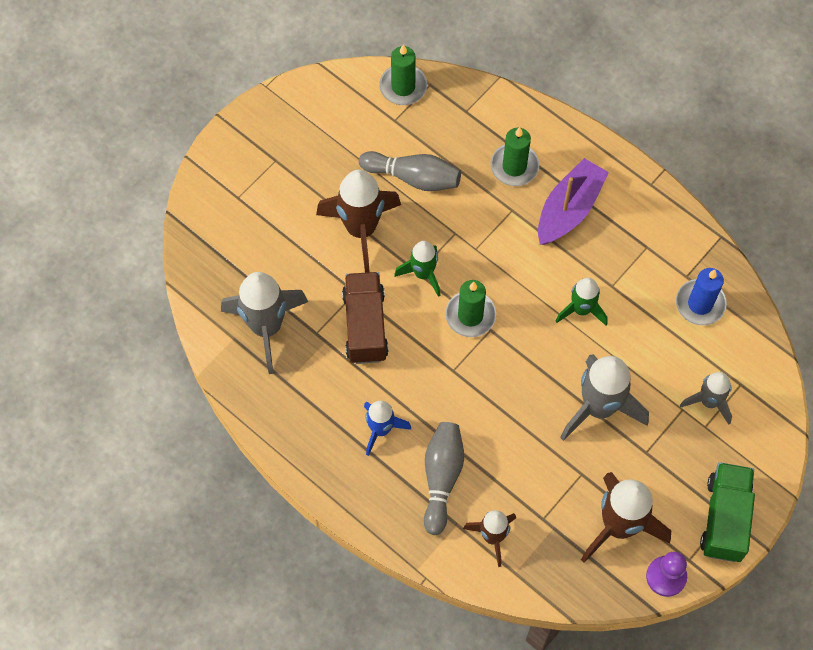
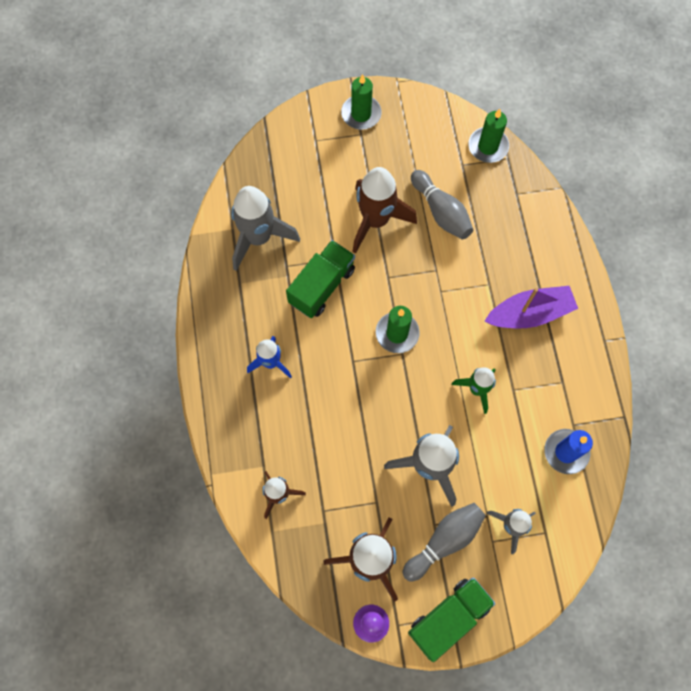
camera: 40 degrees right, 5 degrees up
(365, 326) = (322, 286): brown truck -> green truck
(423, 274) = (390, 281): green rocket -> none
(441, 478) = (281, 427): grey bowling pin -> grey bowling pin (444, 541)
(514, 166) = (517, 255): green candle -> green candle (361, 114)

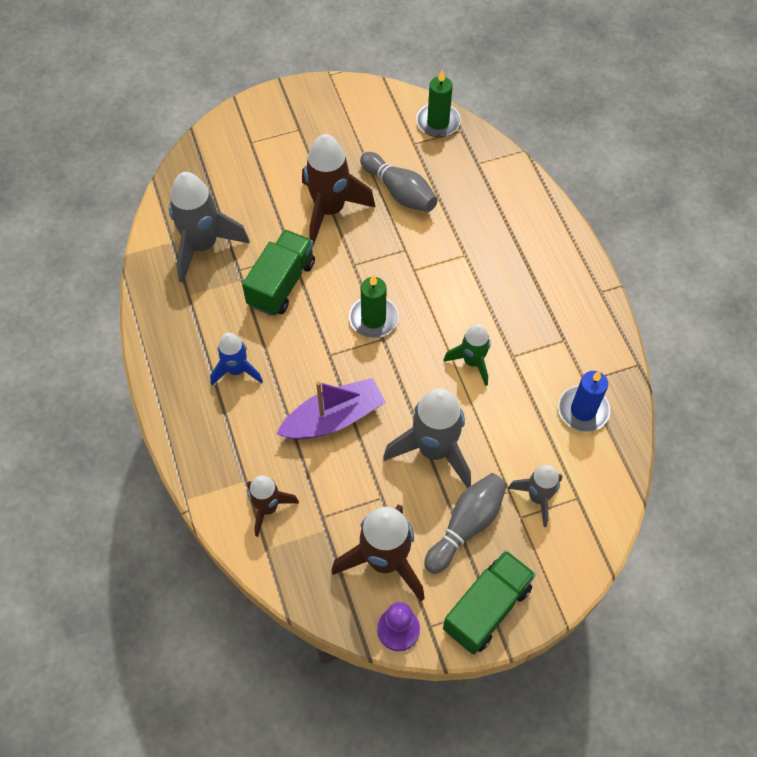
camera: 10 degrees left, 10 degrees down
(361, 114) = (296, 110): green candle -> none
(529, 313) = (515, 277): purple boat -> purple boat (333, 418)

